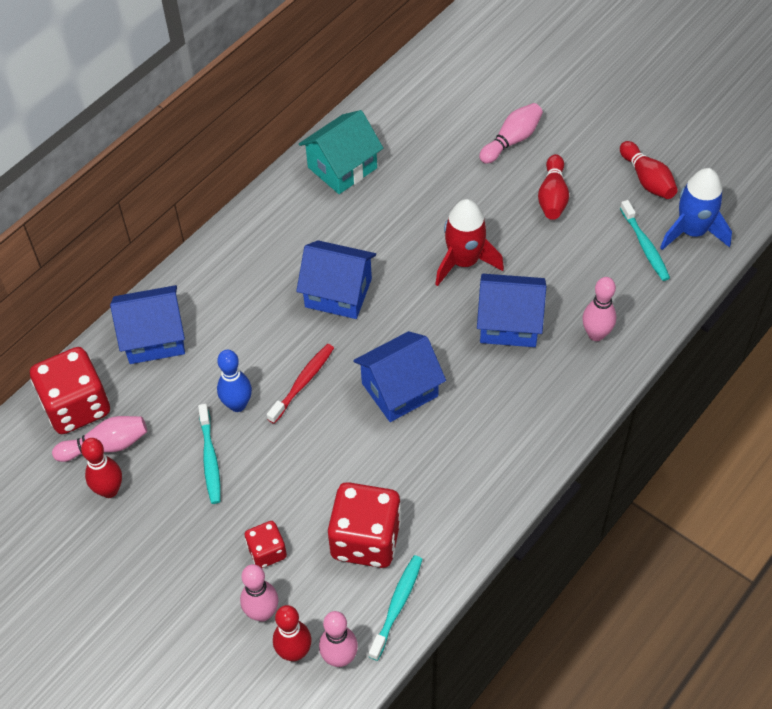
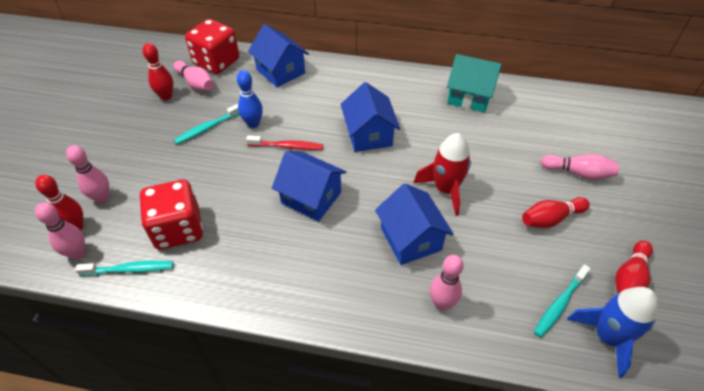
camera: 60 degrees right, 5 degrees down
(267, 552) = (149, 181): red dice -> none

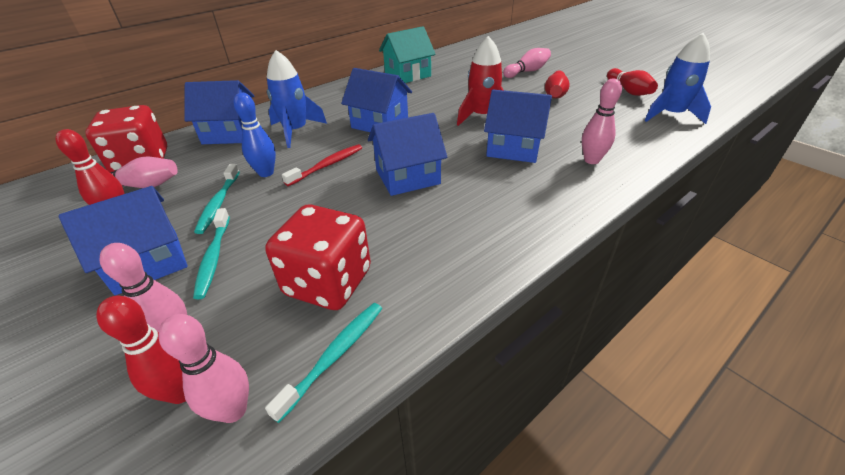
camera: 50 degrees left, 10 degrees down
(141, 142) = (148, 262): none -> blue house
(314, 99) = (296, 131): none -> blue rocket
(559, 304) = (631, 119): turquoise toothbrush -> turquoise toothbrush (214, 257)

